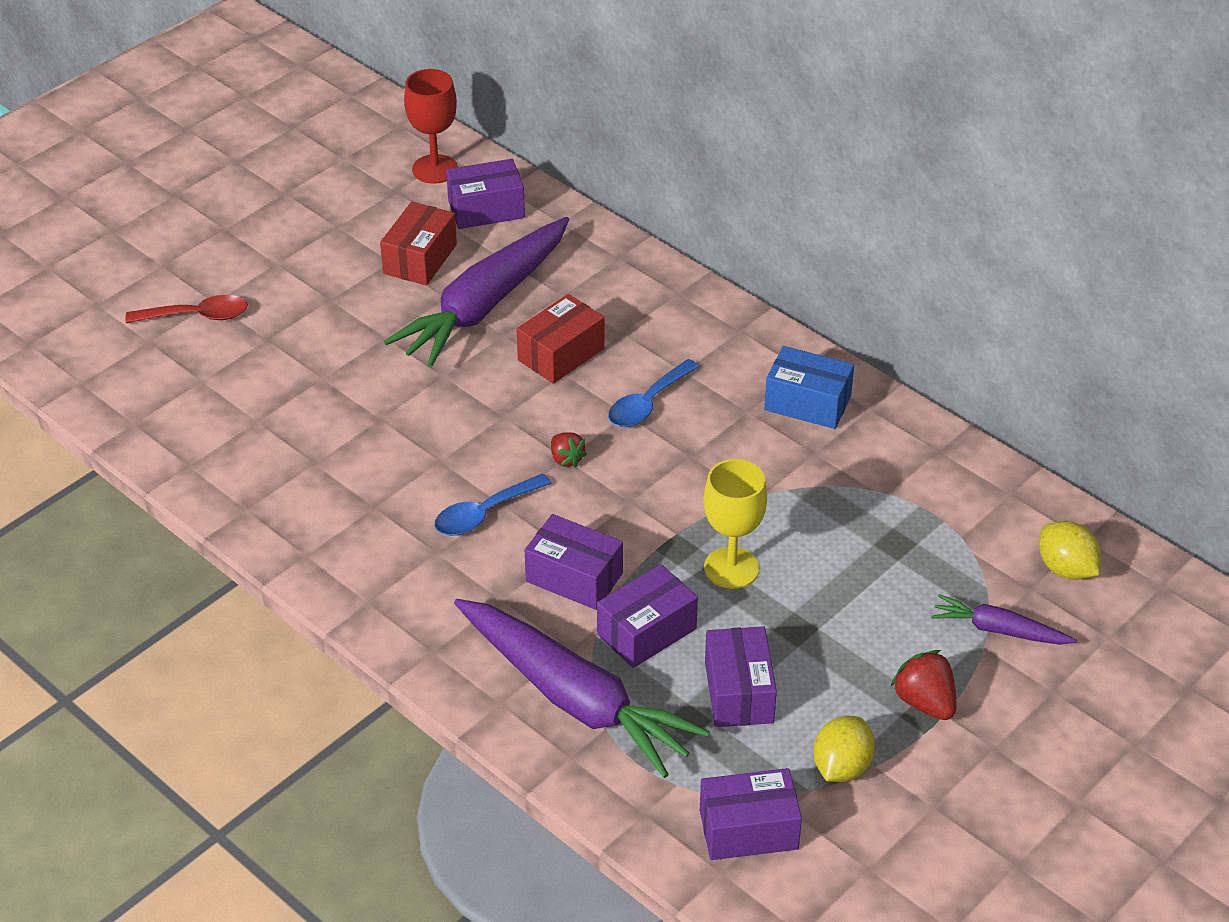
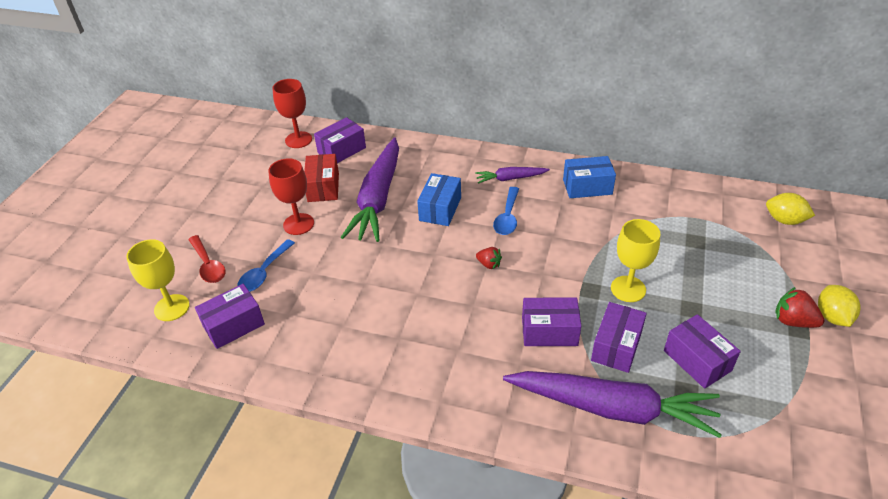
camera: 25 degrees left, 0 degrees up
(121, 355) = (172, 307): none -> yellow goblet
(197, 316) = (208, 265): red spoon -> red spoon turned 90 degrees clockwise
(349, 302) = (298, 224): none -> red goblet
(484, 514) = (468, 315): blue spoon -> blue spoon (264, 273)
(561, 354) = (440, 209): red box -> blue box
(748, 829) = (781, 447): purple box -> purple box (234, 325)
(841, 767) = (790, 380): yellow lemon -> yellow lemon (832, 317)
(999, 630) = (787, 265): purple carrot -> purple carrot (510, 178)

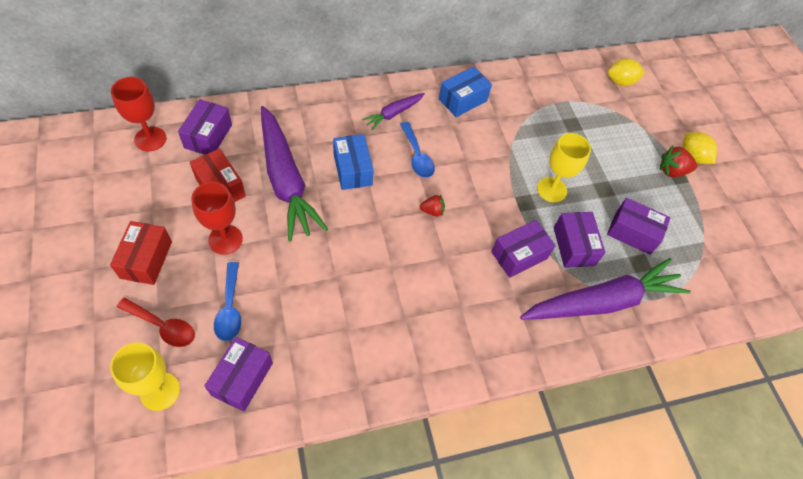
camera: 40 degrees left, 15 degrees up
(232, 217) = (146, 259): none -> red box

